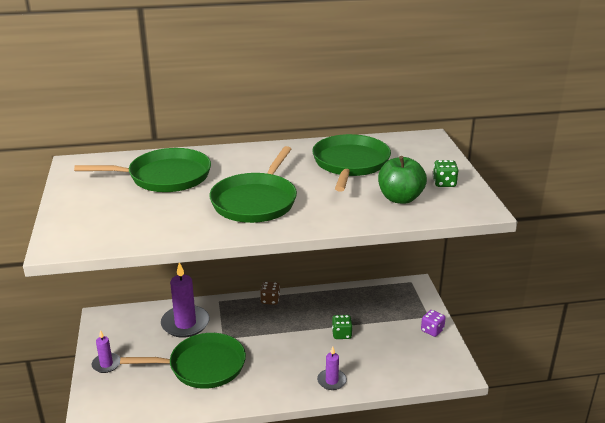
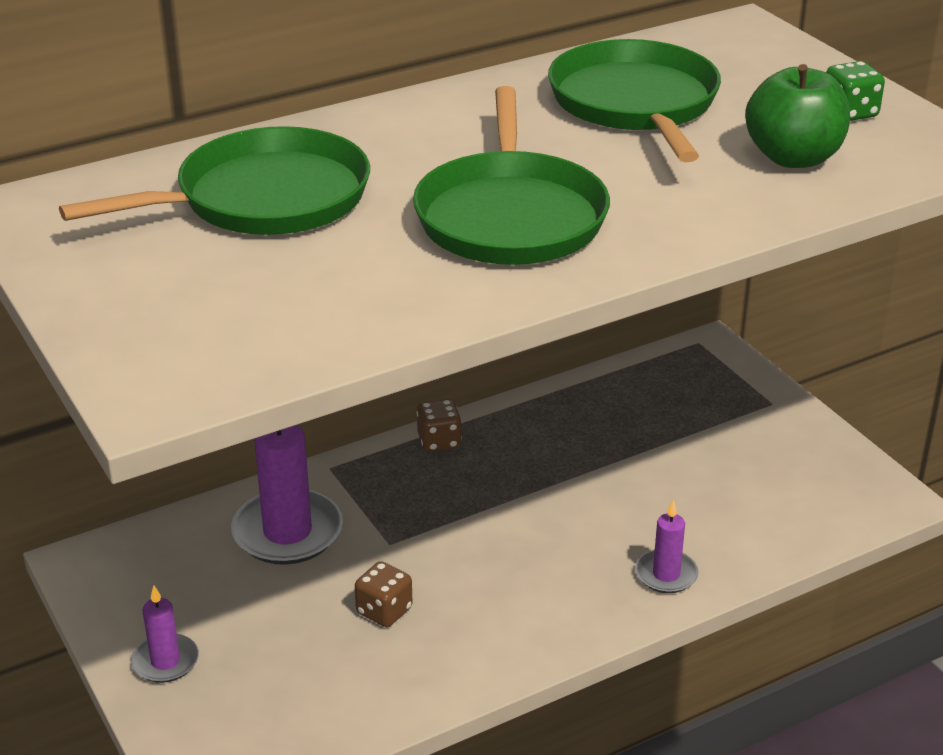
camera: 20 degrees left, 5 degrees up
(203, 366) = (384, 611): green pan -> brown dice
(341, 334) = (628, 477): green dice -> none
(432, 330) = (795, 429): purple dice -> none

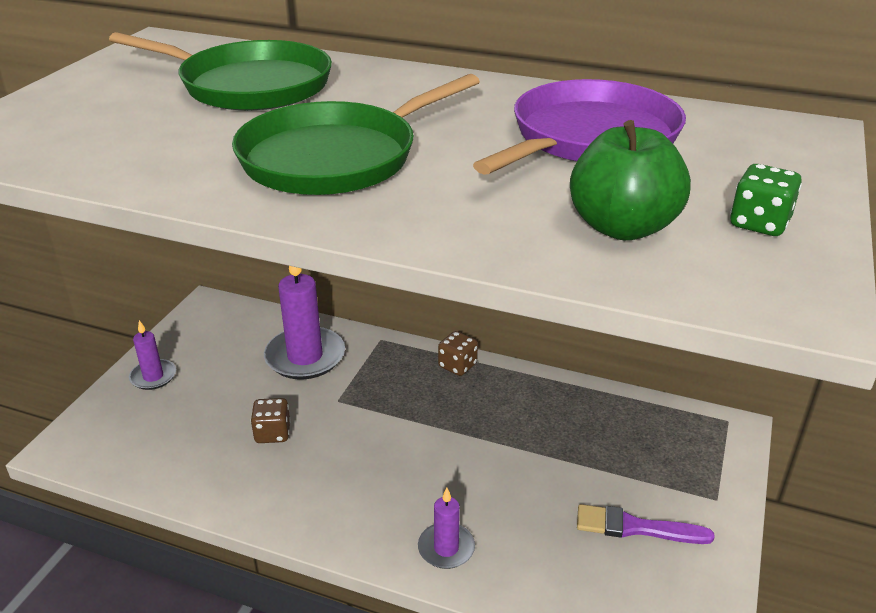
camera: 50 degrees right, 0 degrees up
(635, 104) = (589, 138): green pan -> purple pan
(756, 460) = (635, 527): none -> purple brush

